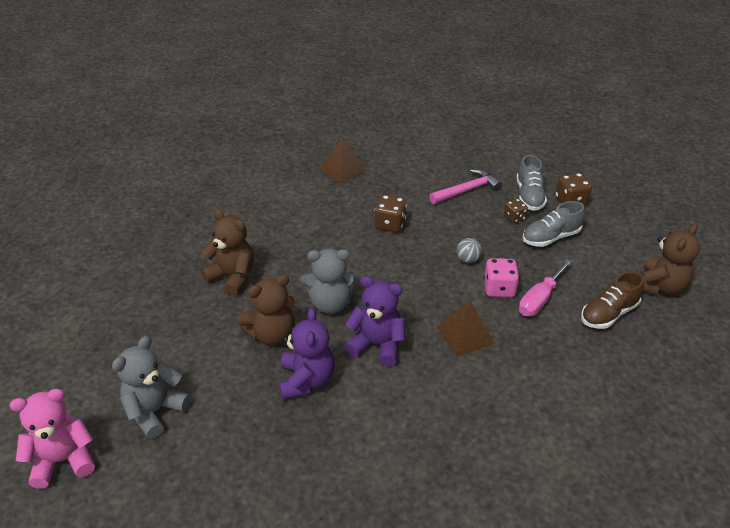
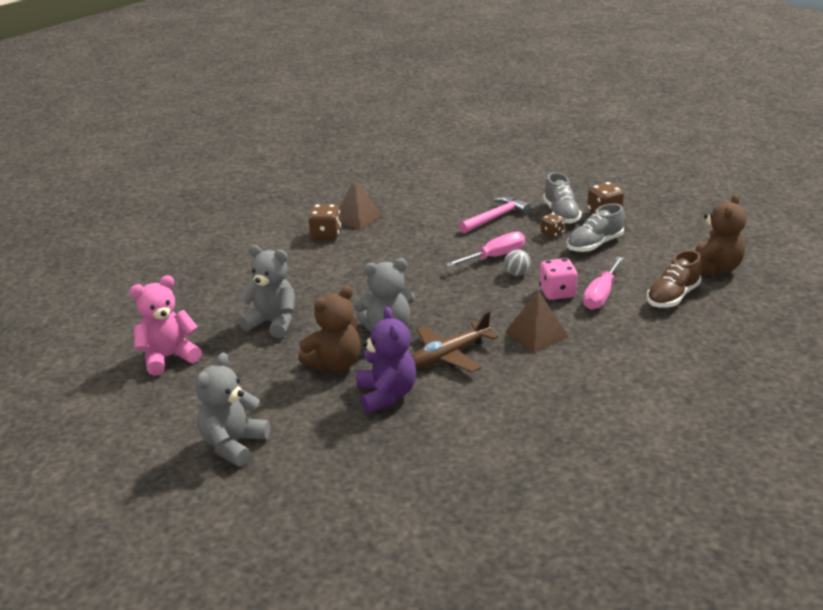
camera: 10 degrees left, 10 degrees down
(63, 460) = (149, 501): pink teddy bear -> pink teddy bear (168, 357)
(232, 277) = (273, 323): brown teddy bear -> grey teddy bear
(377, 345) = (449, 355): purple teddy bear -> brown plane
(390, 224) = (425, 256): brown dice -> brown dice (325, 234)
(453, 236) = (495, 257): none -> pink screwdriver

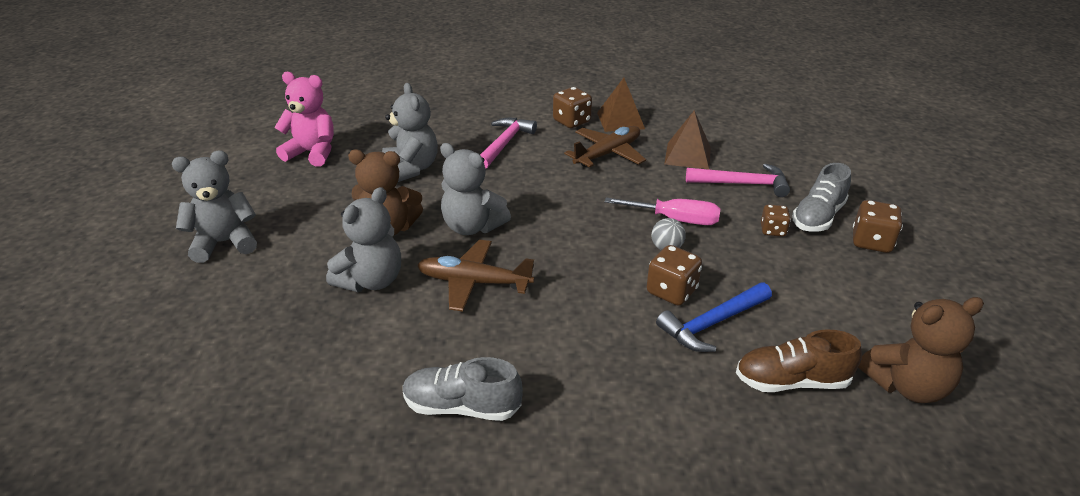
camera: 45 degrees right, 5 degrees up
(307, 272) = (504, 144): none -> pink hammer
(386, 395) = (371, 281): purple teddy bear -> grey teddy bear
(388, 242) = (607, 154): none -> brown plane
(536, 334) = (578, 317): brown pyramid -> brown pyramid (688, 155)
(557, 293) = (671, 291): pink dice -> brown dice
(594, 244) = (800, 268): grey shoe -> grey shoe (462, 407)
(601, 295) = (712, 324): pink screwdriver -> blue hammer

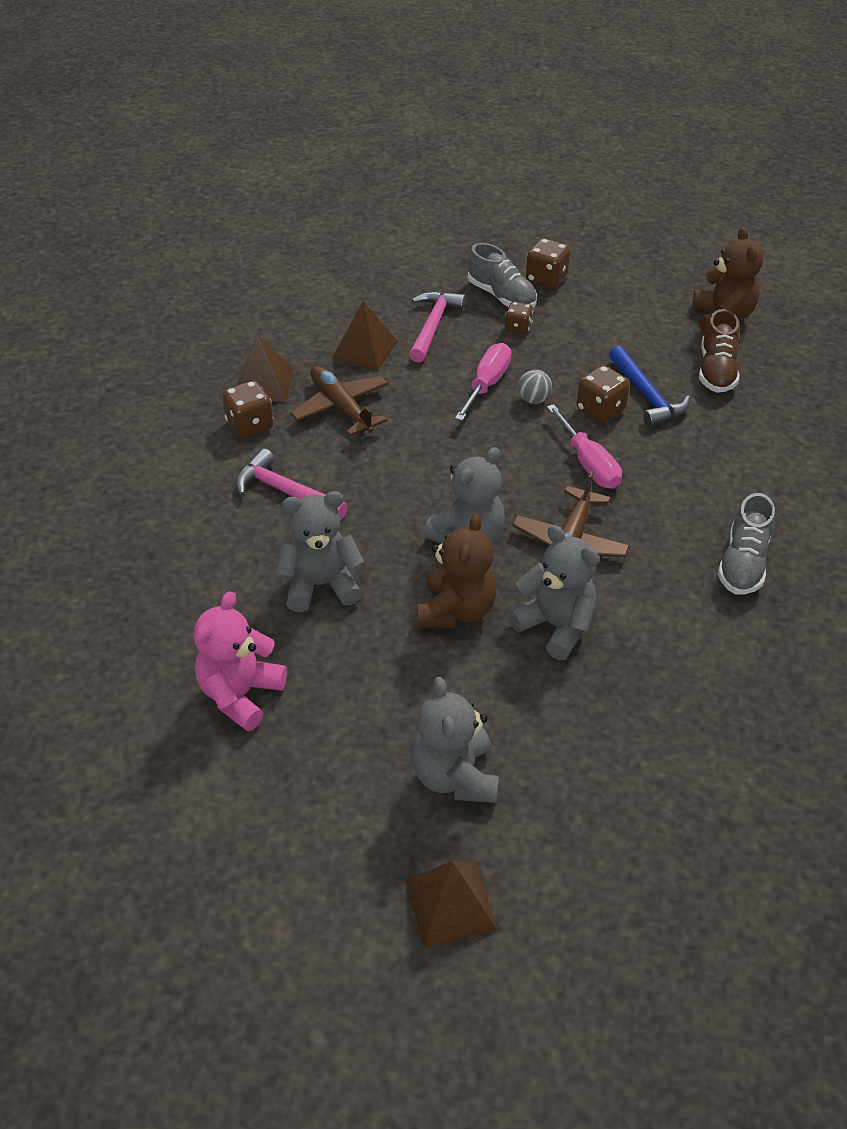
camera: 80 degrees left, 10 degrees up
(117, 251) = (450, 904): none -> brown pyramid
(586, 288) = (588, 463): none -> pink screwdriver

